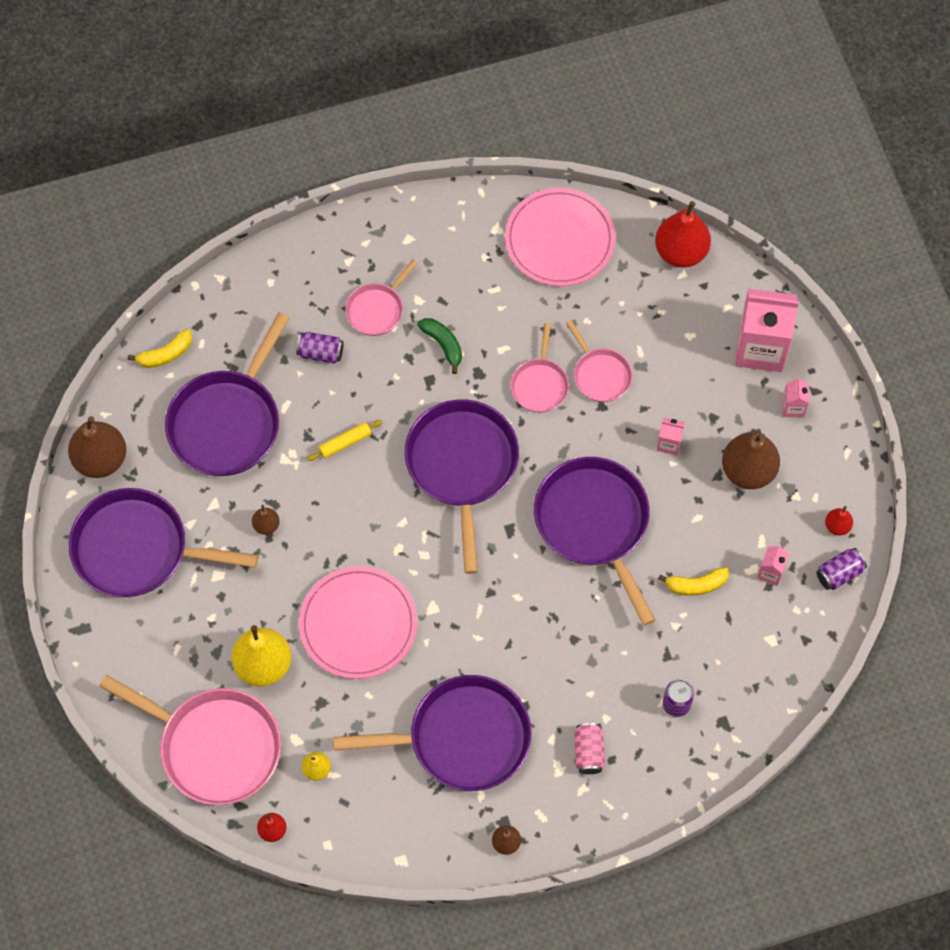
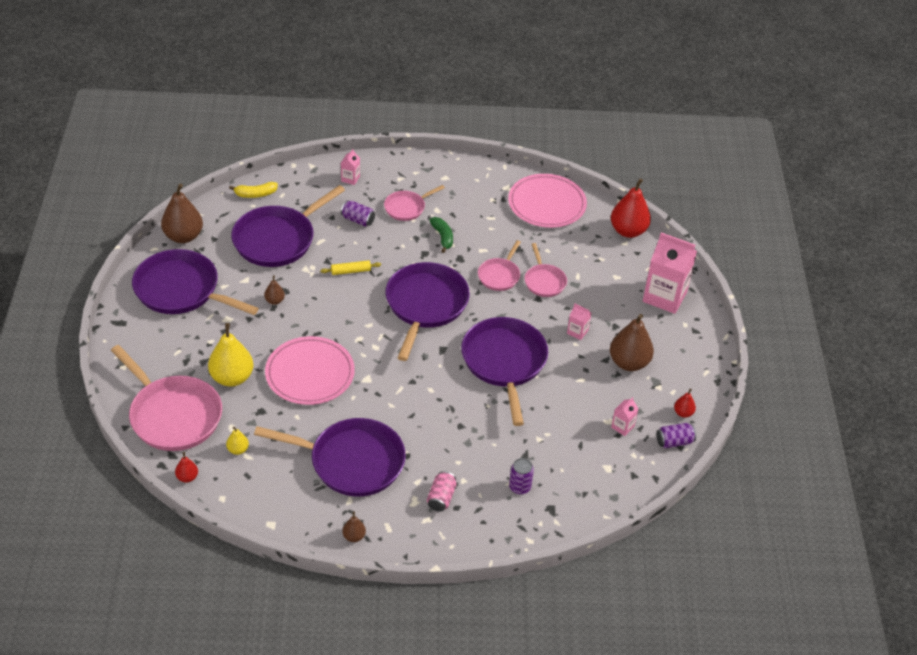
camera: 15 degrees right, 20 degrees down
(696, 585) = (564, 419): yellow banana -> none
(793, 407) = (675, 335): pink carton -> pink carton (350, 178)

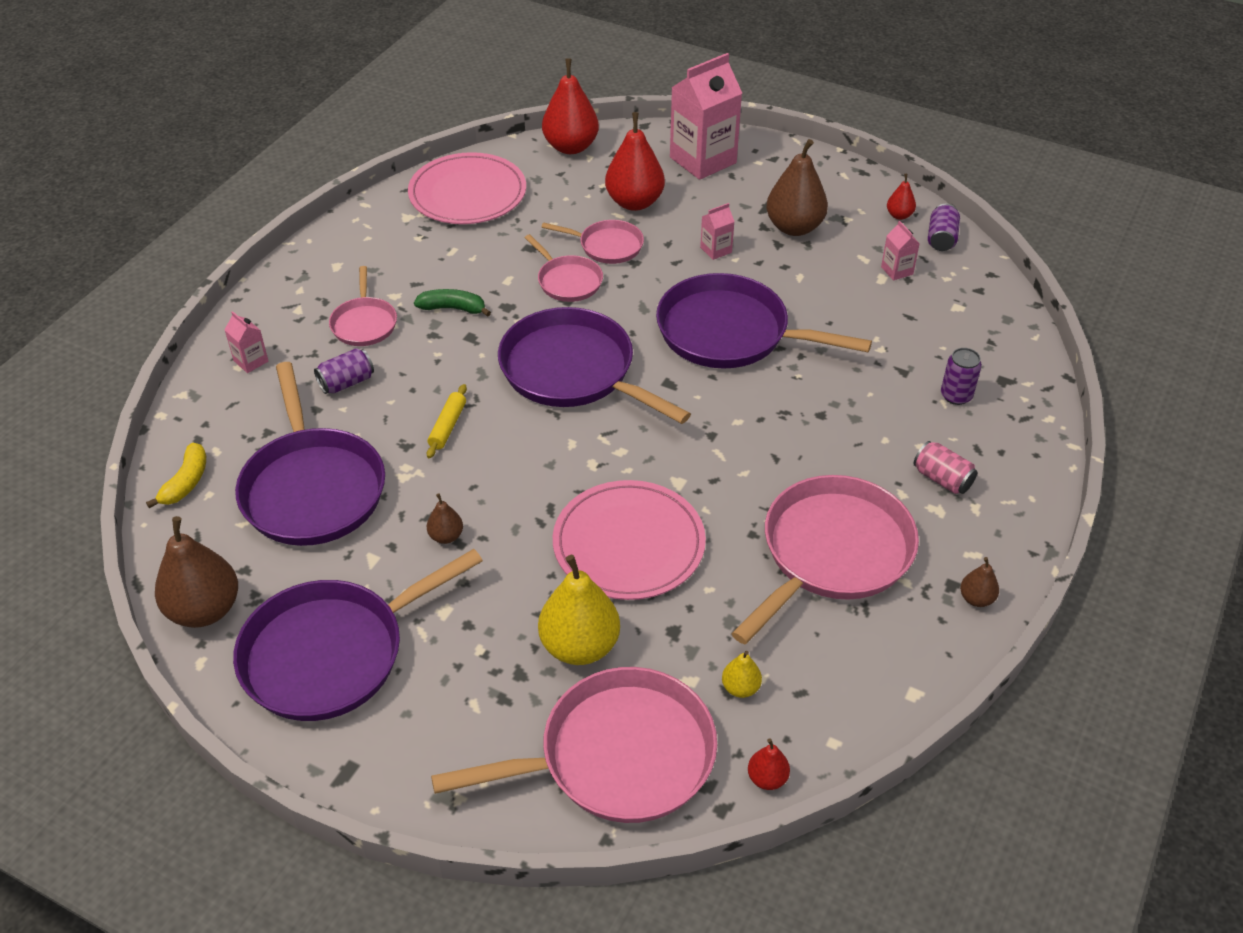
camera: 60 degrees left, 0 degrees up
(352, 462) = (832, 553): purple pan -> pink pan
(595, 279) = (634, 202): none -> red pear

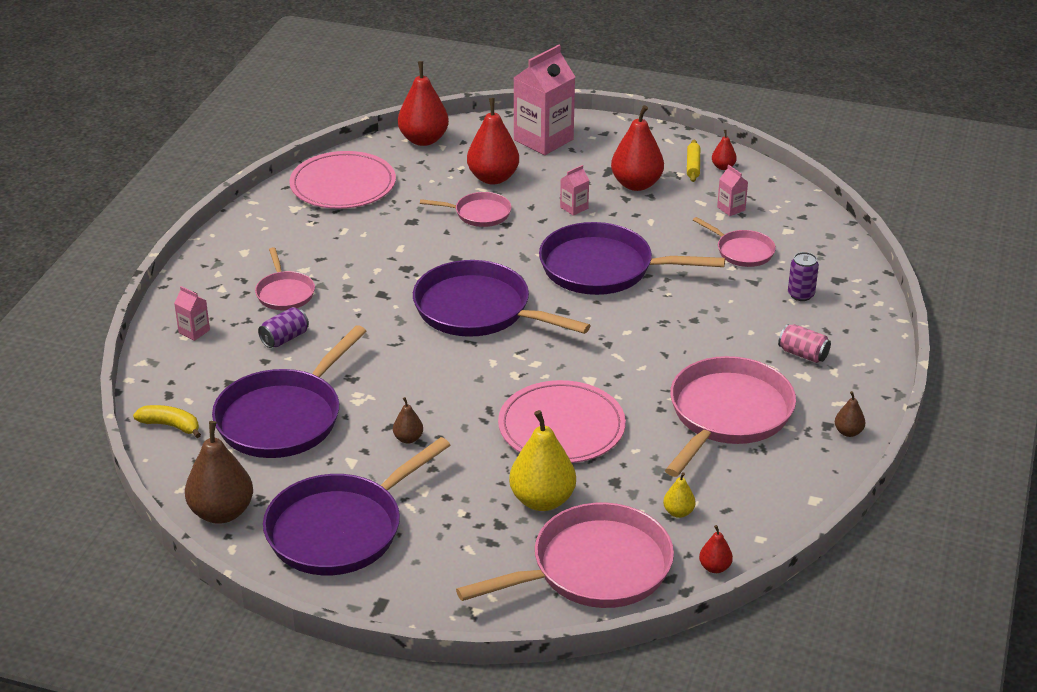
camera: 10 degrees left, 10 degrees down
(186, 482) = (171, 426): yellow banana -> yellow banana turned 75 degrees counterclockwise
(312, 489) = (283, 418): purple pan -> purple pan turned 60 degrees clockwise
(448, 426) = (383, 361): yellow rolling pin -> yellow rolling pin (693, 166)
(453, 308) = (359, 274): green banana -> none
(568, 281) = (453, 244): pink pan -> pink pan (742, 251)
(794, 227) = (636, 184): brown pear -> red pear
(941, 239) = (762, 181): purple can -> none

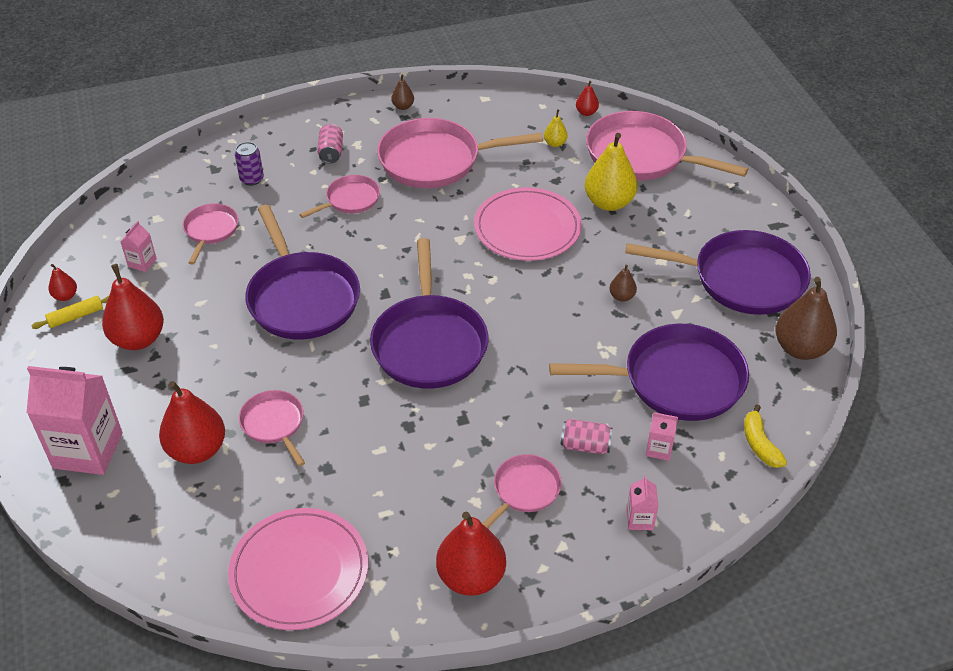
camera: 125 degrees left, 10 degrees up
(285, 338) = (585, 445): purple can -> pink can
(423, 140) = (151, 556): red pear -> red pear (471, 577)
(574, 208) = (213, 362): pink carton -> pink carton (659, 449)
(713, 338) = (350, 200): none -> pink pan

